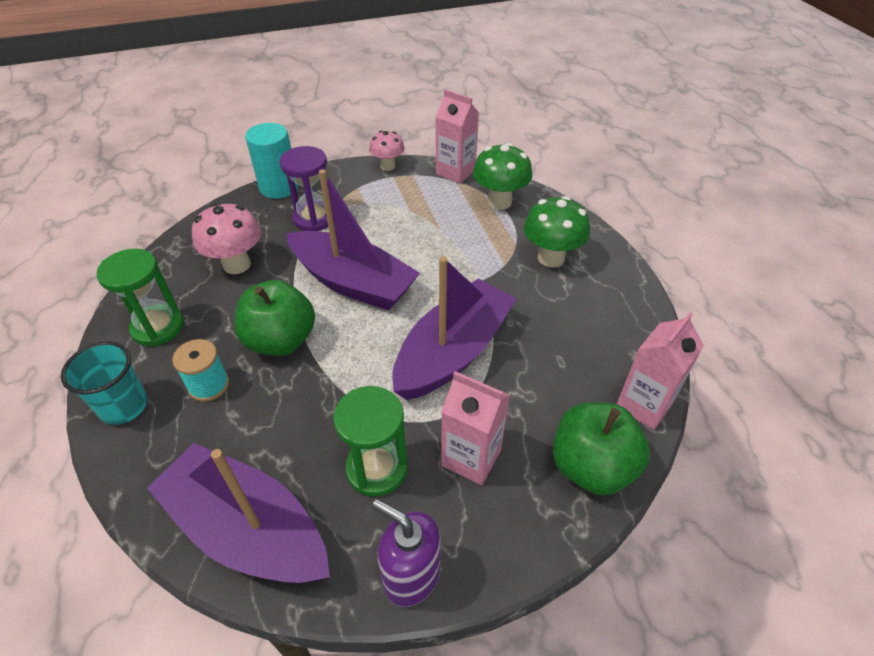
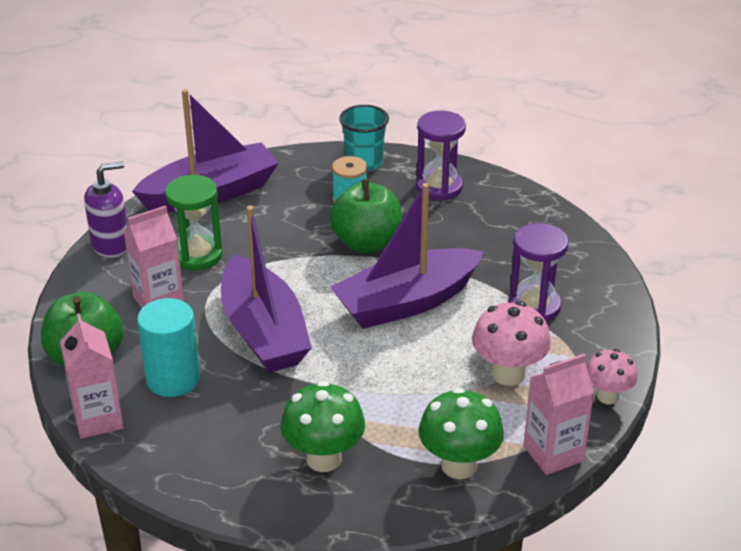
camera: 120 degrees right, 10 degrees down
(158, 327) = (439, 187): green hourglass -> purple hourglass
(237, 264) = (492, 241): pink mushroom -> pink mushroom (508, 374)
(279, 187) = (615, 296): turquoise cylinder -> turquoise cylinder (173, 379)

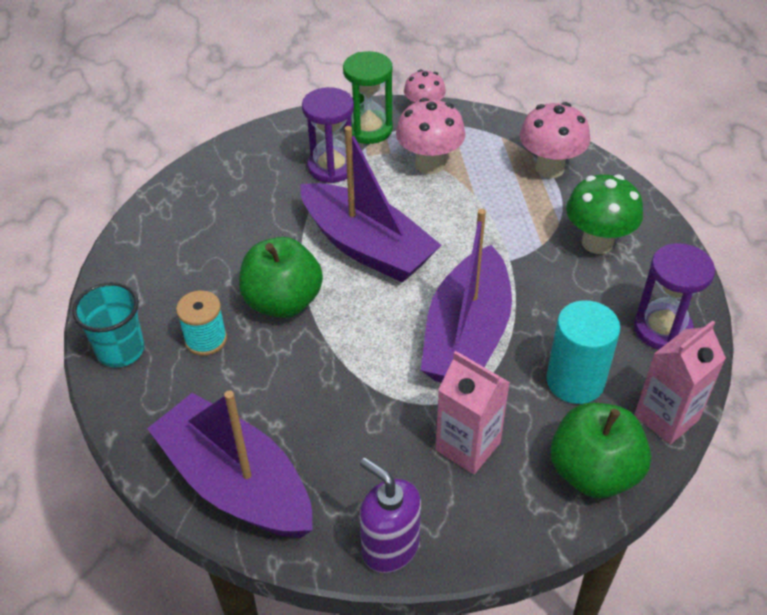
camera: 110 degrees left, 10 degrees up
(197, 255) = (369, 444): green hourglass -> green hourglass (369, 129)
(263, 332) = (466, 336): purple boat -> purple boat turned 150 degrees clockwise
(439, 187) = (156, 272): purple hourglass -> purple hourglass (662, 329)
(459, 466) = (549, 168): green mushroom -> pink mushroom
(553, 454) = (503, 126): pink carton -> none

